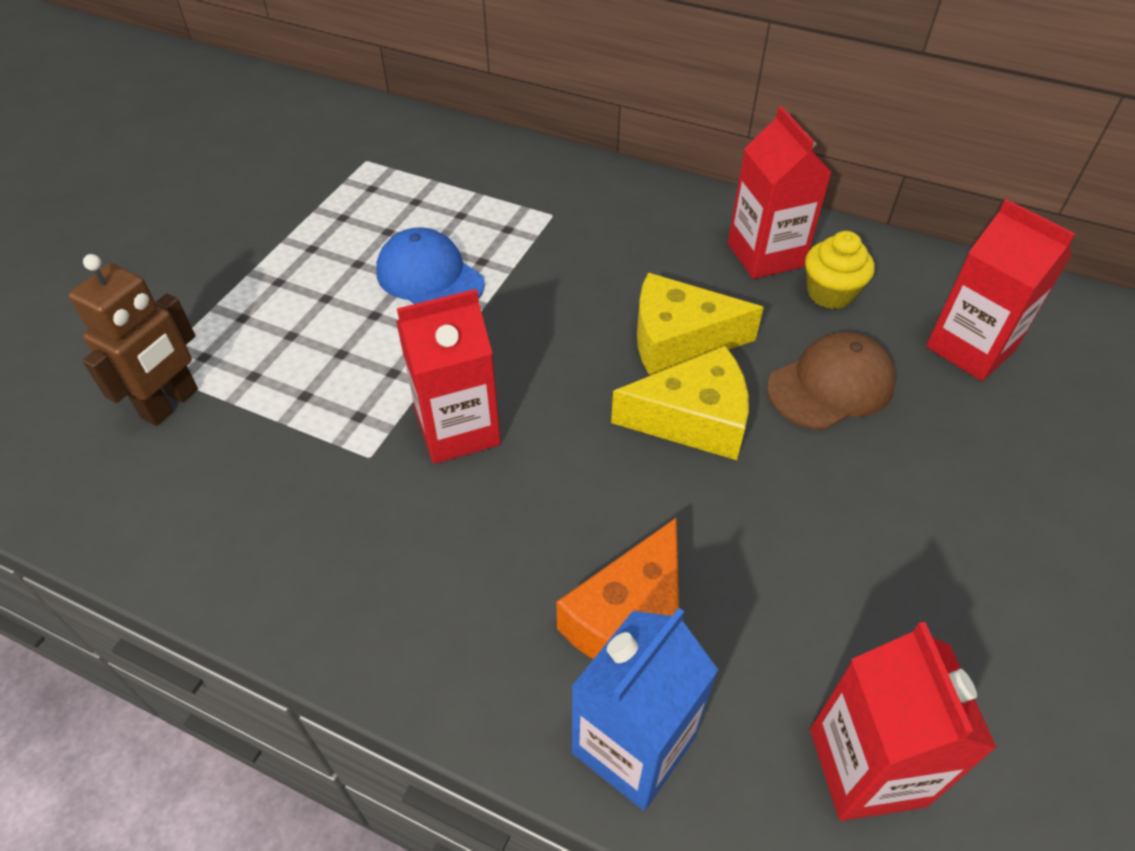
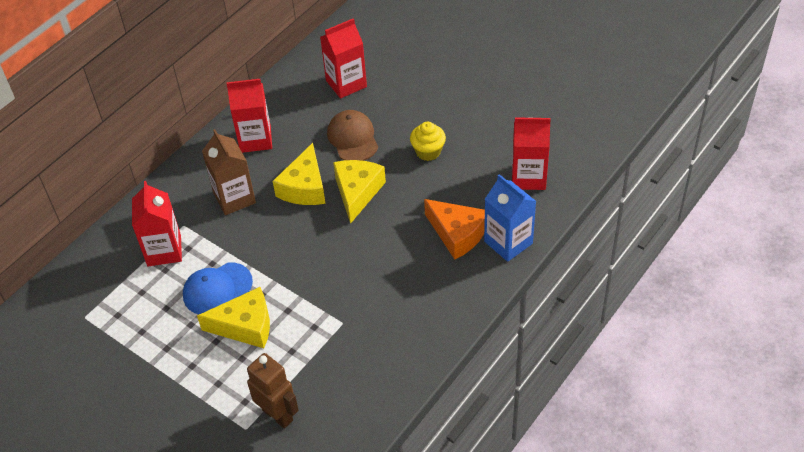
camera: 75 degrees left, 0 degrees up
(356, 326) = (245, 326): none -> yellow cheese
(458, 429) = (336, 285): red carton -> red carton (164, 250)
(625, 257) = (234, 198): none -> brown carton
(830, 293) = (293, 122): yellow cupcake -> yellow cupcake (428, 151)

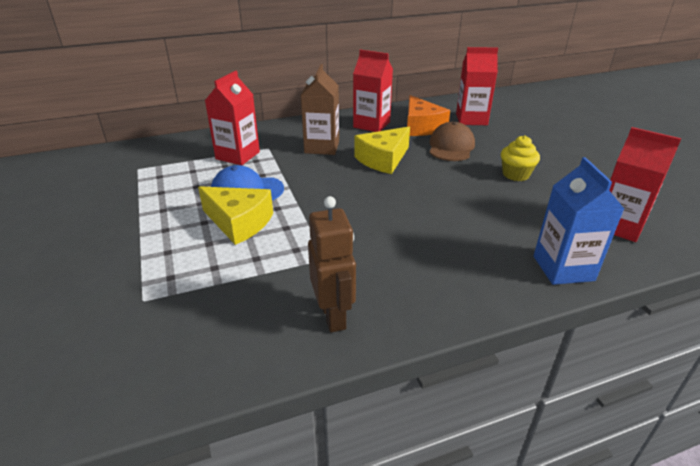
camera: 30 degrees right, 15 degrees down
(278, 415) = (183, 304): brown robot -> brown robot (333, 316)
(357, 192) = (426, 177): yellow cheese -> none
(457, 234) = (505, 239): orange cheese -> orange cheese (421, 127)

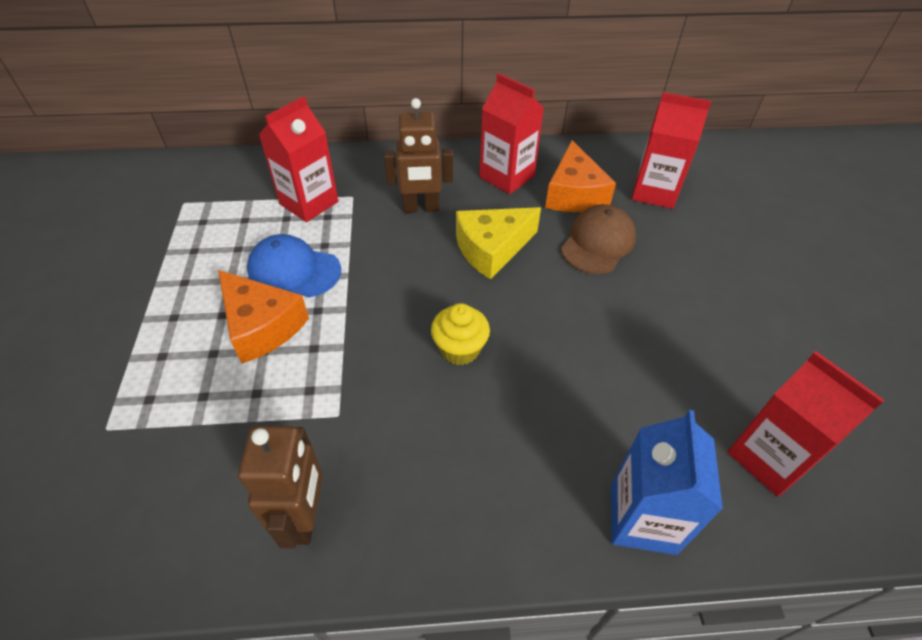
camera: 15 degrees right, 15 degrees up
(239, 222) = (261, 326): yellow cheese -> orange cheese
(322, 147) = (421, 208): brown carton -> brown robot
(515, 174) = (665, 319): yellow cupcake -> yellow cupcake (460, 349)

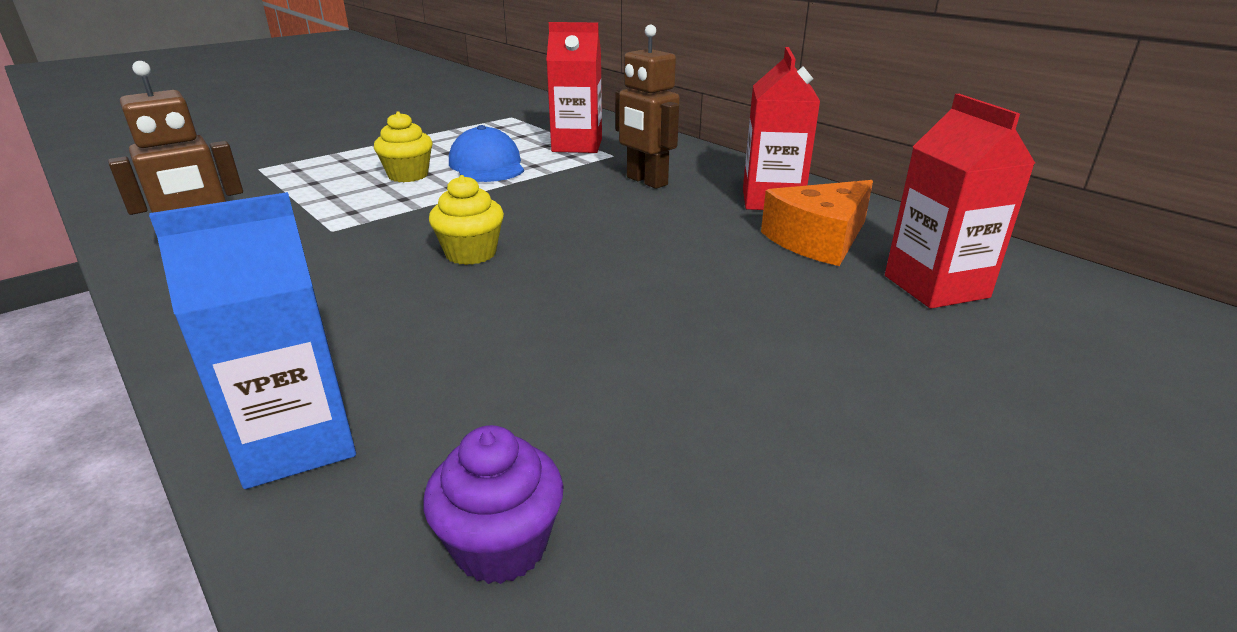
camera: 55 degrees right, 20 degrees down
(261, 326) = (408, 175): orange cheese -> yellow cupcake
(492, 249) = (642, 226): yellow cheese -> none
(598, 242) = (758, 277): brown cap -> none
(768, 458) = (501, 546): red carton -> purple cupcake

